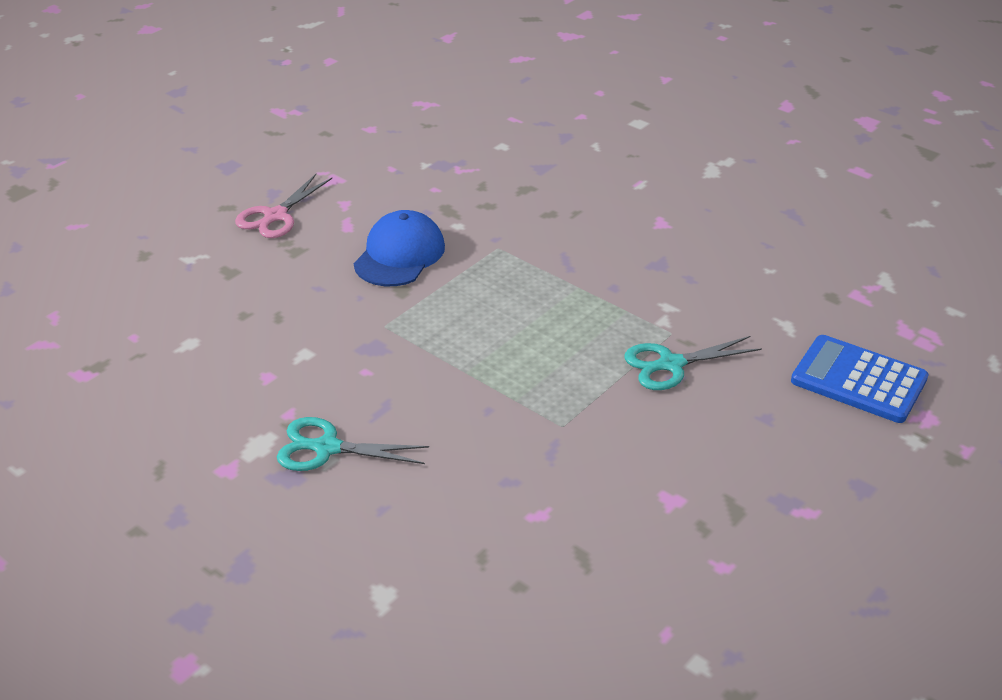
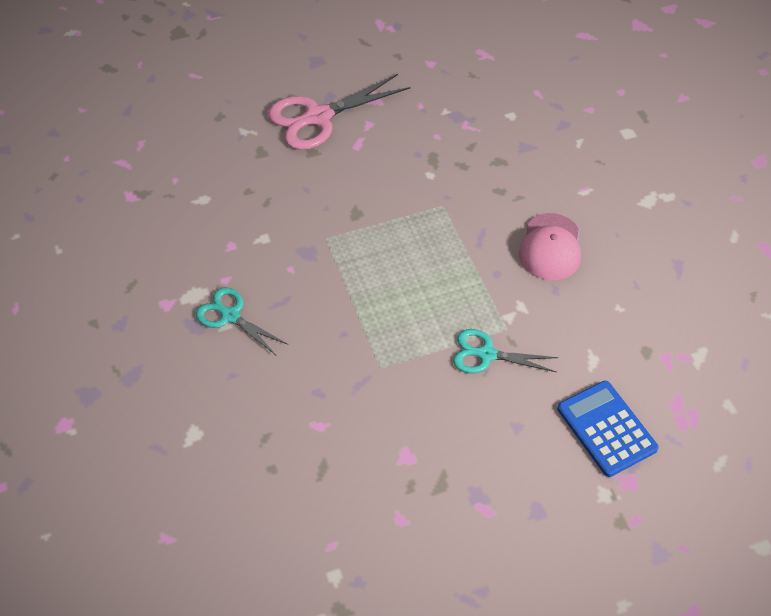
camera: 30 degrees right, 15 degrees up
(276, 216) = (318, 117): pink scissors -> pink scissors, size x1.67
(399, 255) = (374, 184): blue cap -> none
(650, 244) = (550, 247): none -> pink cap

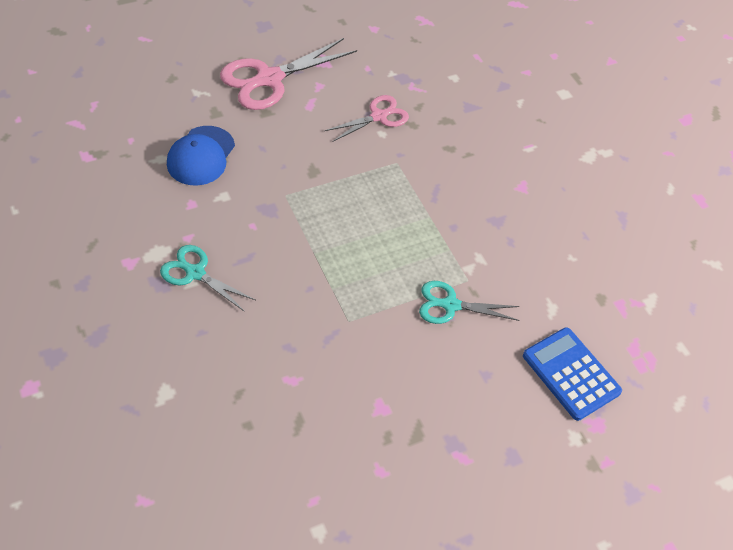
camera: 10 degrees left, 0 degrees up
(243, 197) = (201, 156): none -> blue cap
(428, 157) = (378, 116): none -> pink scissors
(550, 247) = (502, 201): pink cap -> none

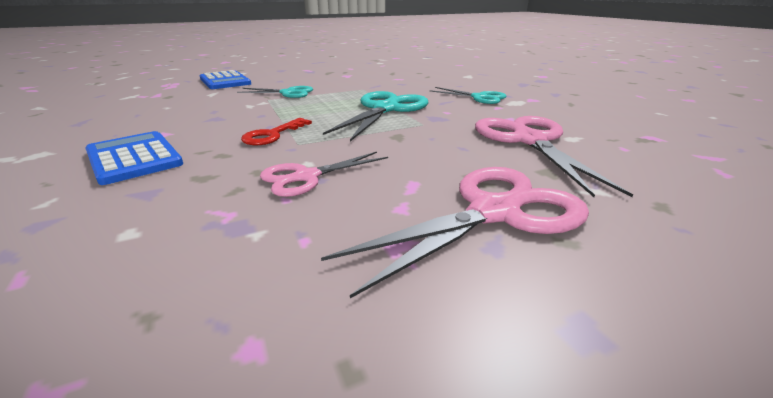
camera: 175 degrees left, 25 degrees down
(201, 156) = (529, 140): blue cap -> pink scissors
(320, 237) = (386, 109): none -> turquoise scissors
(424, 179) = (272, 135): none -> red key
(511, 147) = (134, 158): none -> blue calculator

